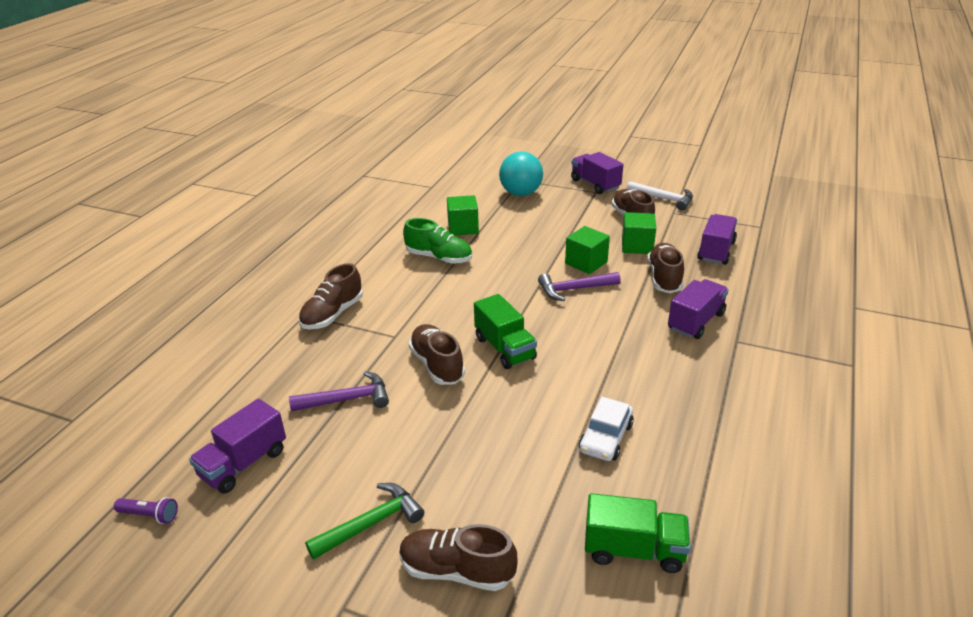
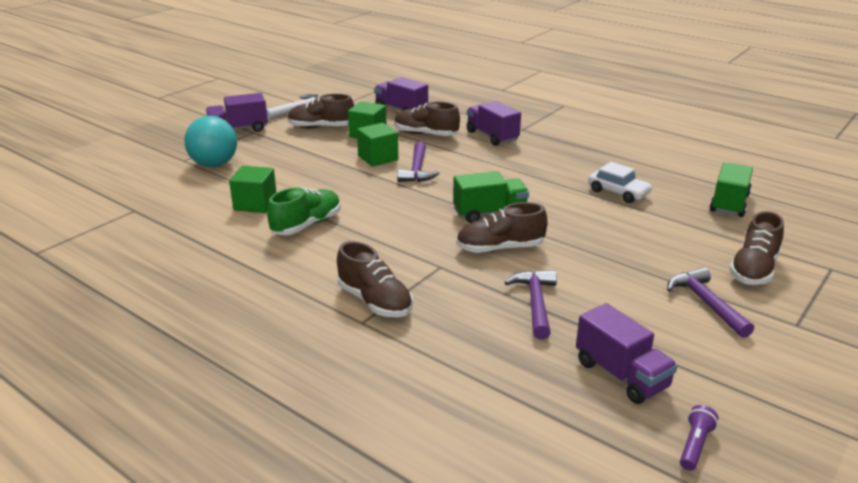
camera: 75 degrees left, 5 degrees down
(371, 523) = (706, 303): green hammer -> purple hammer

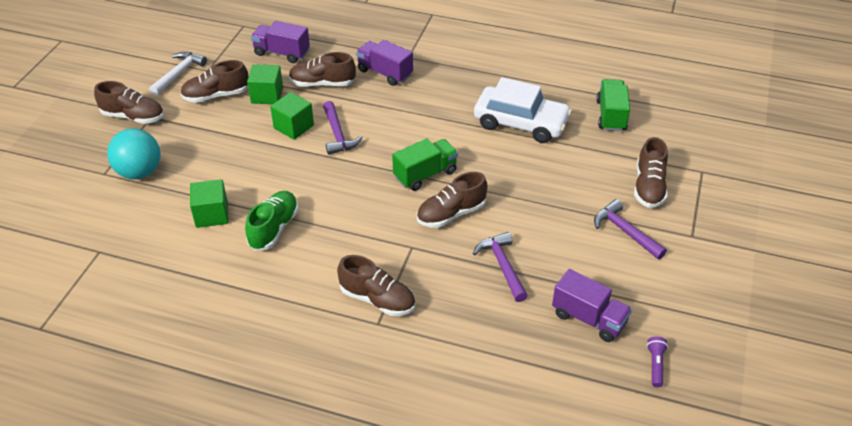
camera: 20 degrees left, 15 degrees up
(238, 129) = (133, 117): purple truck -> brown shoe
(618, 192) = (521, 123): white car -> white car, size x1.74

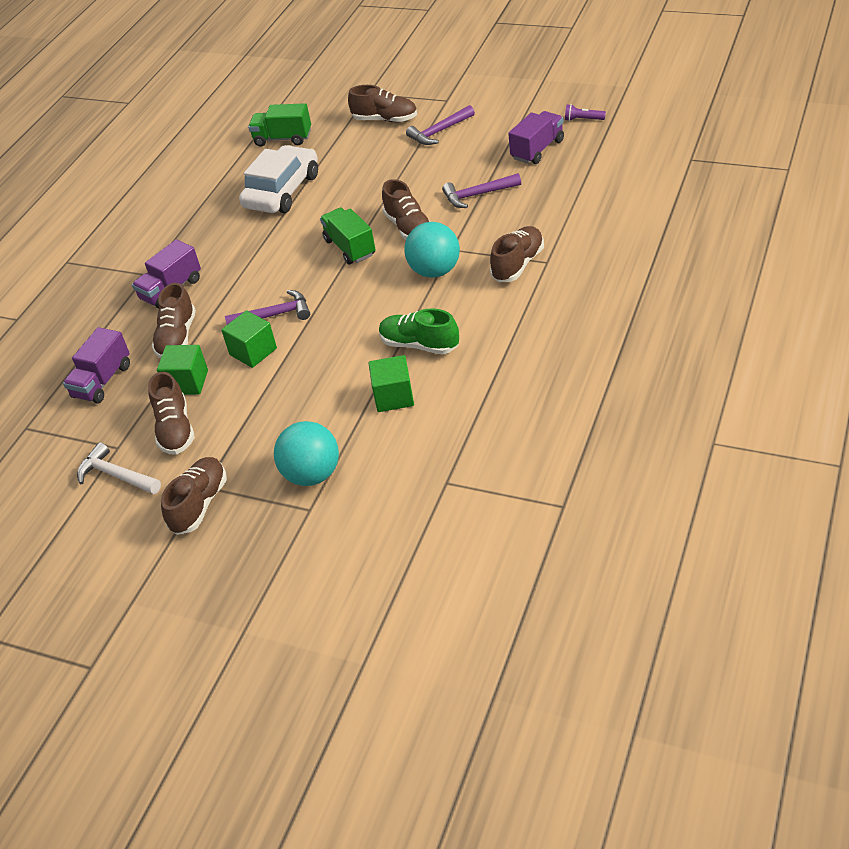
camera: 80 degrees left, 0 degrees up
(378, 236) = (435, 271): none -> turquoise ball

